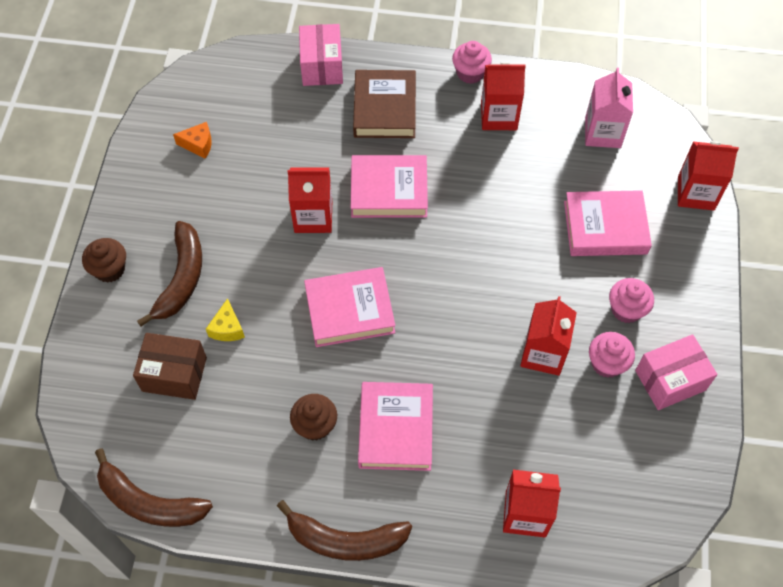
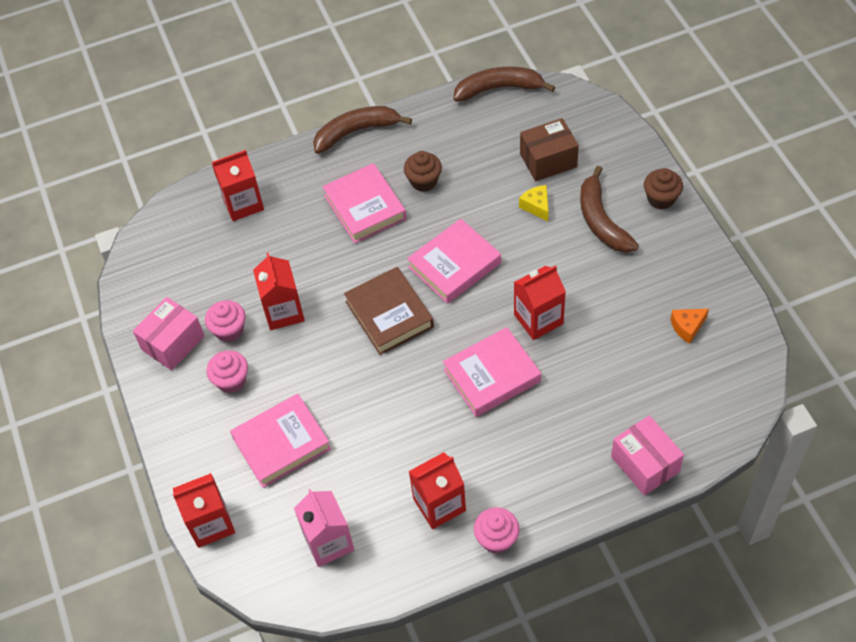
camera: 155 degrees right, 5 degrees down
(384, 108) = (552, 452): brown book -> brown book (389, 314)

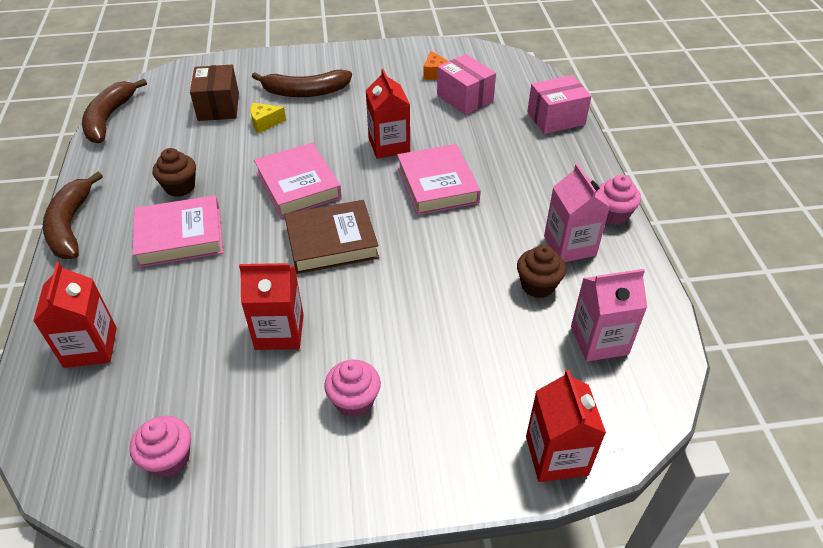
camera: 80 degrees left, 10 degrees down
(173, 343) = (265, 461): pink box -> pink box (465, 98)
(229, 330) = (277, 392): pink cupcake -> pink cupcake (169, 459)
(281, 443) = (462, 363): pink book -> none
(439, 504) = (569, 245): red carton -> pink carton
(661, 199) = (304, 59): brown cupcake -> brown cupcake (537, 285)

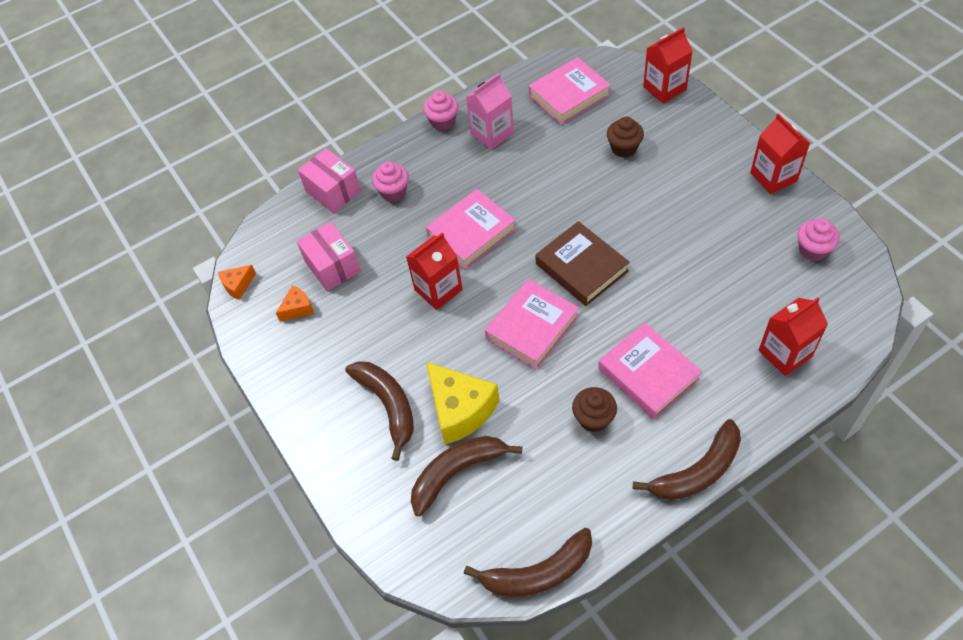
camera: 110 degrees left, 10 degrees up
(218, 107) = (457, 472): brown box -> brown banana
(265, 123) = (460, 409): yellow cheese -> yellow cheese, size x2.02
(279, 331) = (684, 251): red carton -> red carton (773, 177)
(354, 401) = (702, 185): pink cupcake -> pink cupcake (393, 192)
(465, 98) = (332, 266): pink box -> pink box turned 60 degrees counterclockwise
(483, 52) = (238, 285): none -> orange cheese
(537, 285) = (542, 137): brown cupcake -> brown cupcake (624, 148)
(599, 340) = (569, 95): pink carton -> pink book

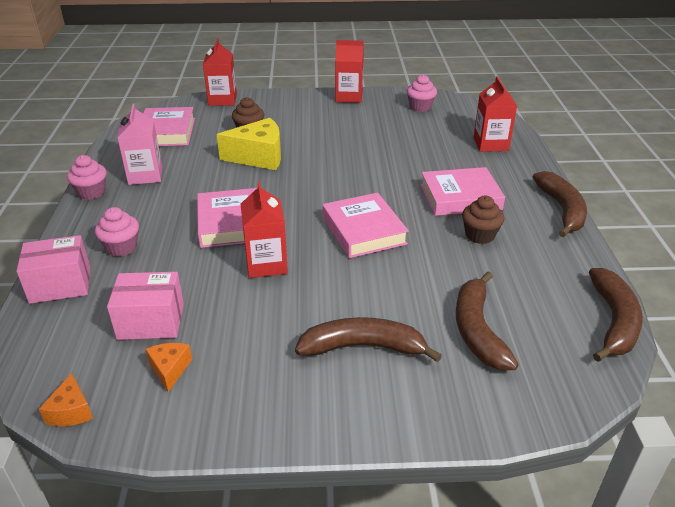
camera: 65 degrees left, 20 degrees down
(460, 409) = (410, 301): yellow cheese -> yellow cheese (258, 157)
(581, 267) = (333, 187): brown book -> none

